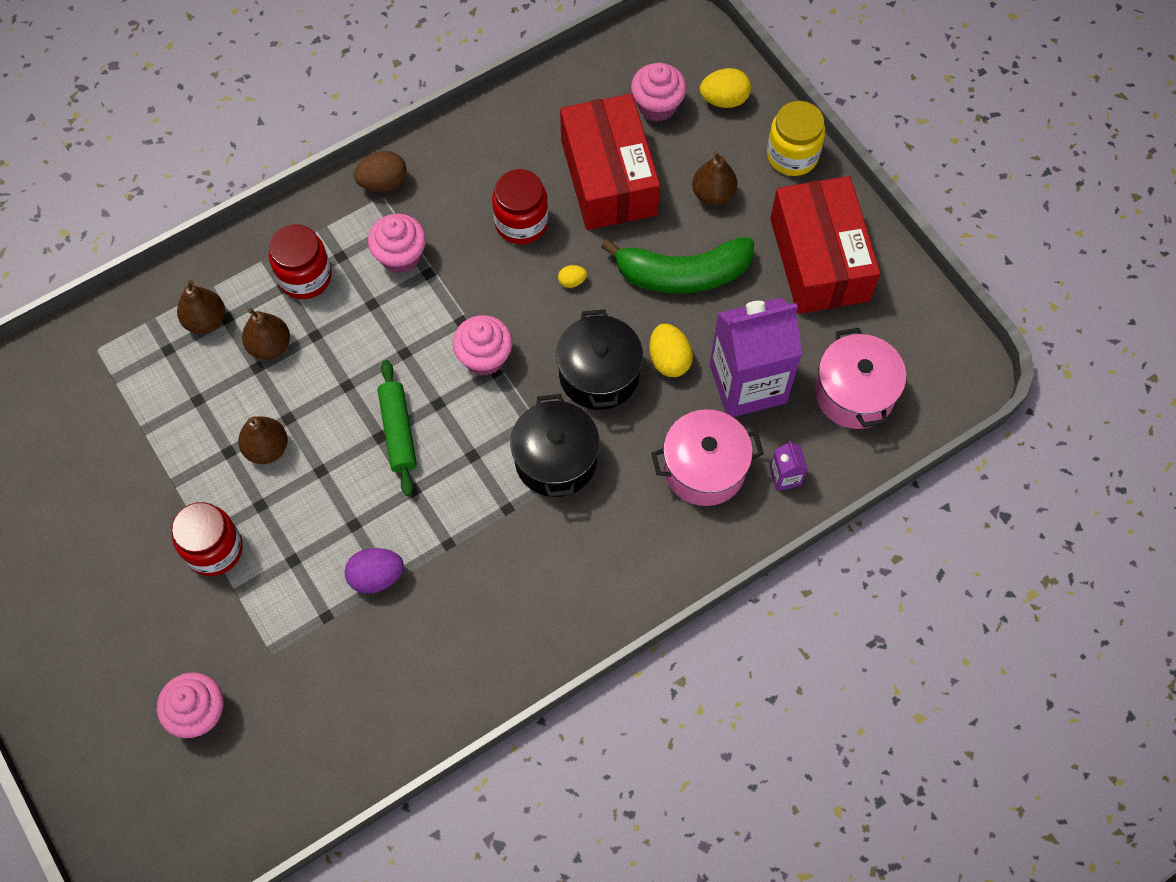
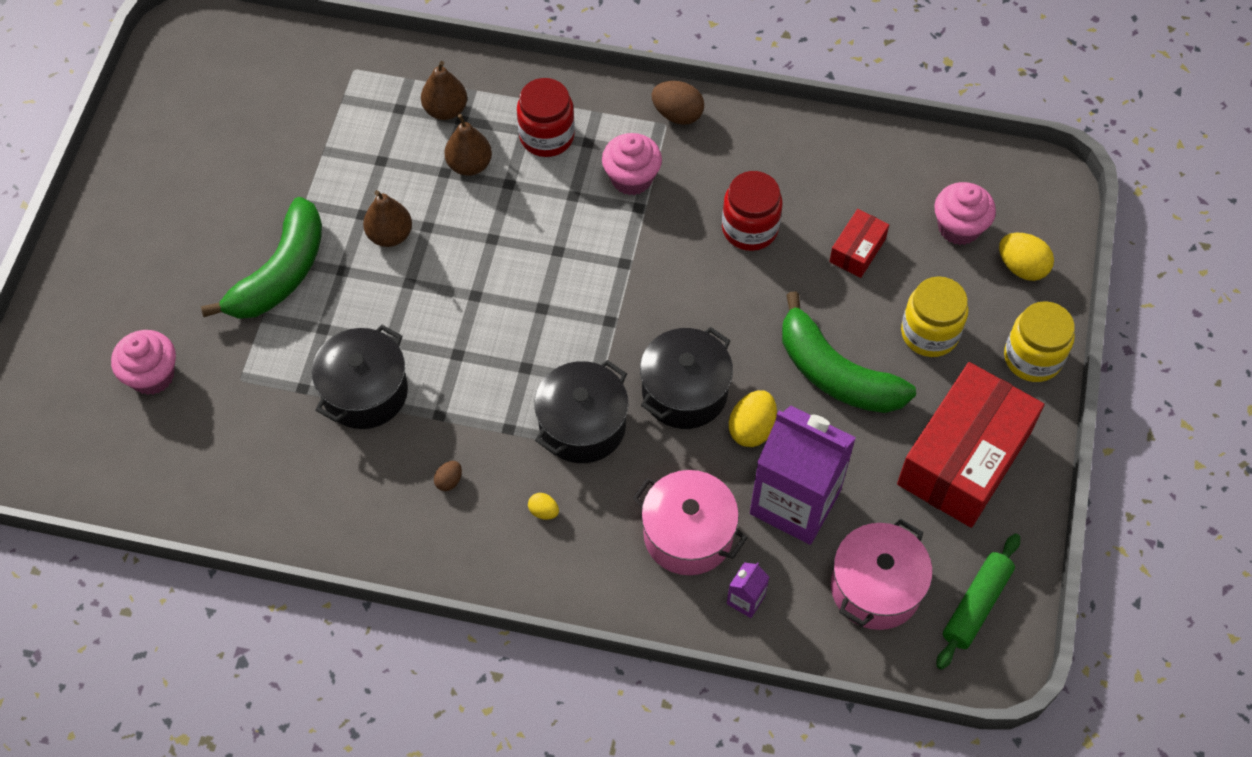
camera: 45 degrees right, 5 degrees down
(214, 549) = (281, 273): red jar -> green banana
(376, 576) = (365, 392): purple egg -> black pot
(398, 432) = (492, 303): green rolling pin -> green rolling pin (976, 605)
(484, 357) = (612, 304): pink cupcake -> none
(506, 582) = (449, 481): none -> brown egg
(572, 281) = (741, 305): yellow egg -> yellow egg (543, 511)
(608, 177) = (857, 250): red box -> red box, size x0.45
(713, 194) = (929, 333): brown pear -> yellow jar

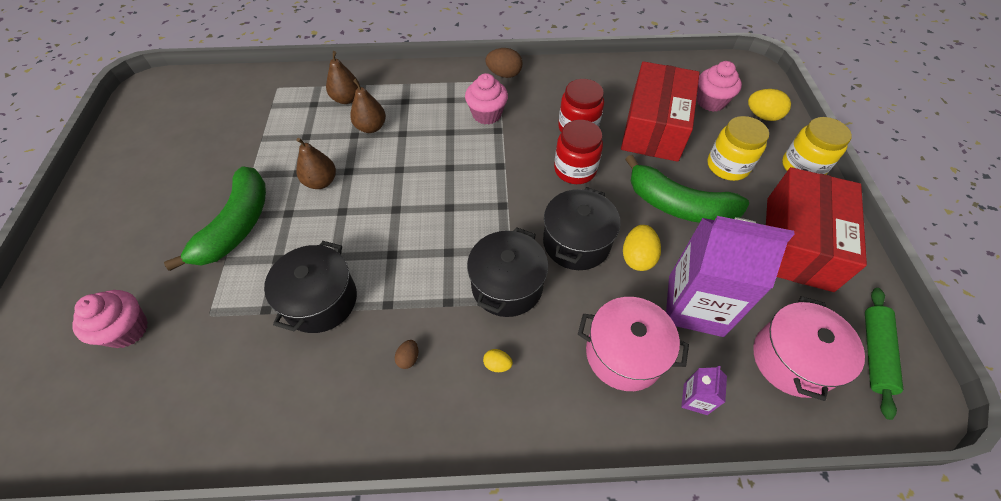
camera: 15 degrees left, 5 degrees down
(547, 136) = (421, 101): red jar -> red jar (575, 169)
(857, 250) = (654, 127): red box -> red box, size x2.20

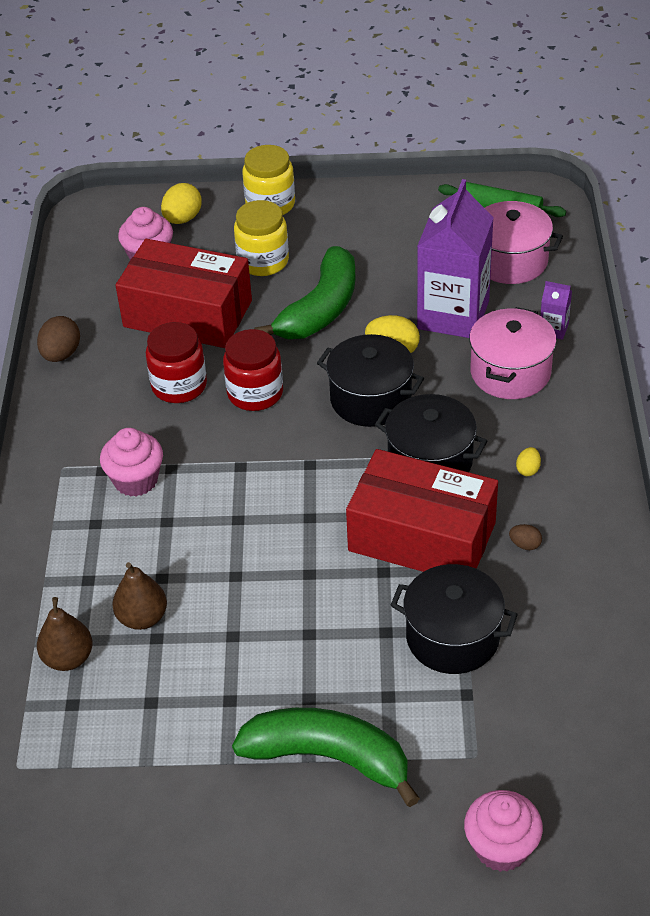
camera: 85 degrees left, 10 degrees down
(321, 182) = (251, 667): brown pear -> none
(504, 74) = (48, 460): brown egg -> brown egg (61, 354)
(798, 242) = (376, 229): red box -> red box (422, 537)

